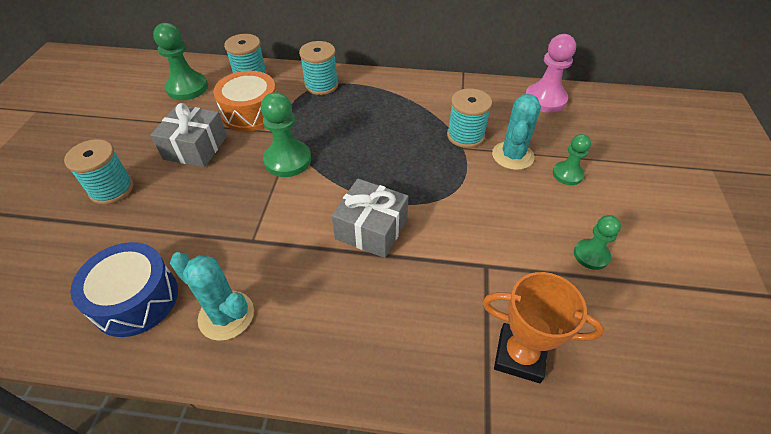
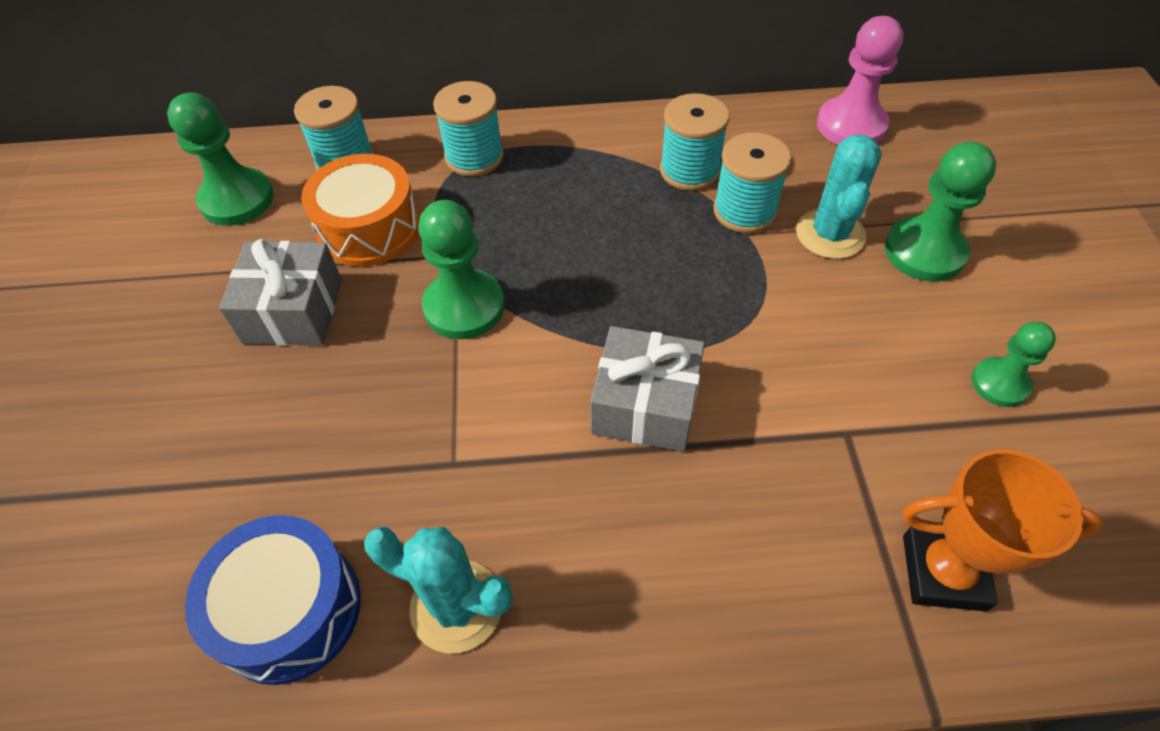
camera: 10 degrees left, 5 degrees up
(112, 189) = (169, 416): turquoise spool -> turquoise spool (689, 170)
(567, 174) = (924, 252): green pawn -> green pawn, size x1.61

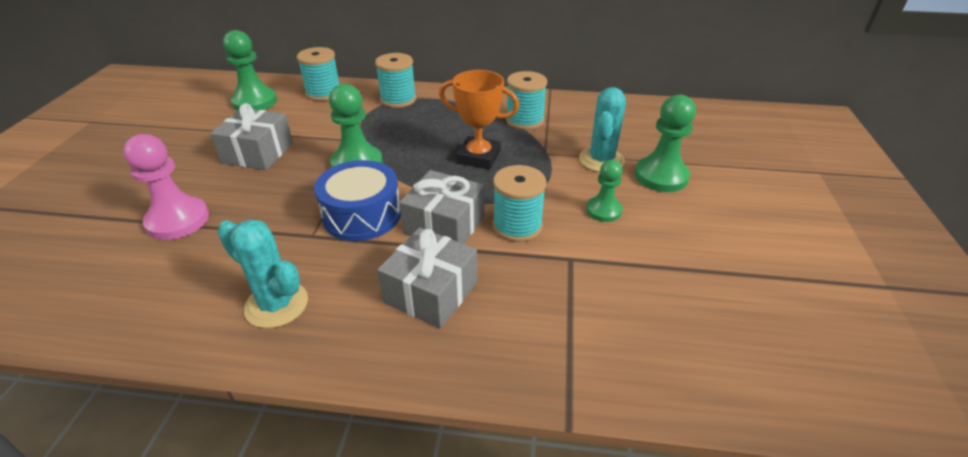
camera: 10 degrees right, 15 degrees down
(289, 610) = (176, 289): blue drum -> blue drum (362, 215)
(369, 228) = (321, 123): orange drum -> none
(673, 535) = (431, 292): none -> grey gift
(744, 211) = (551, 142): turquoise spool -> turquoise spool (517, 226)
(851, 125) = (637, 112): pink pawn -> pink pawn (178, 220)
(943, 572) = (606, 343): orange trophy -> orange trophy (478, 157)
(1000, 383) = (687, 249): green pawn -> green pawn (603, 210)

